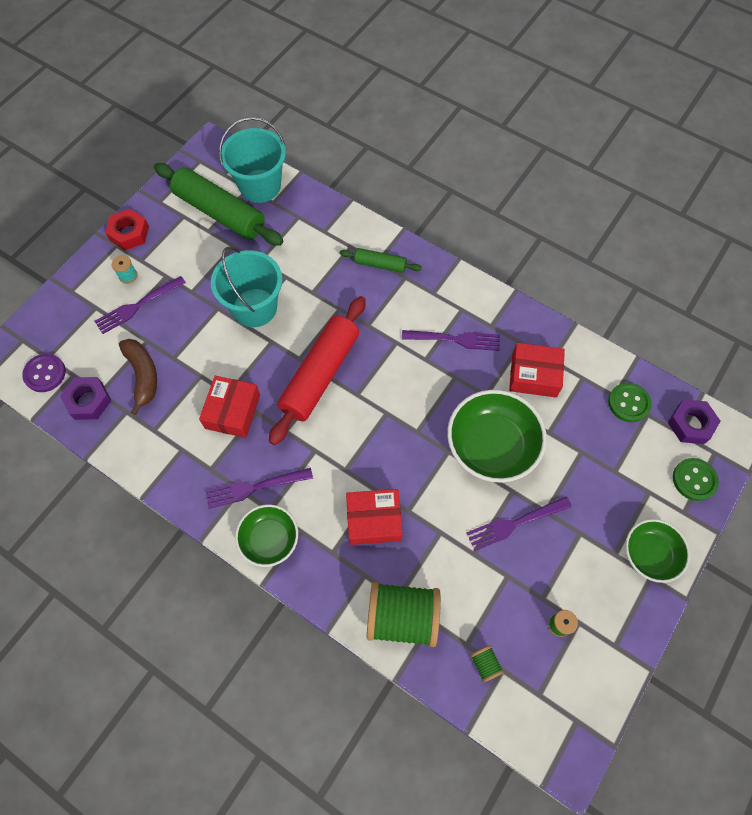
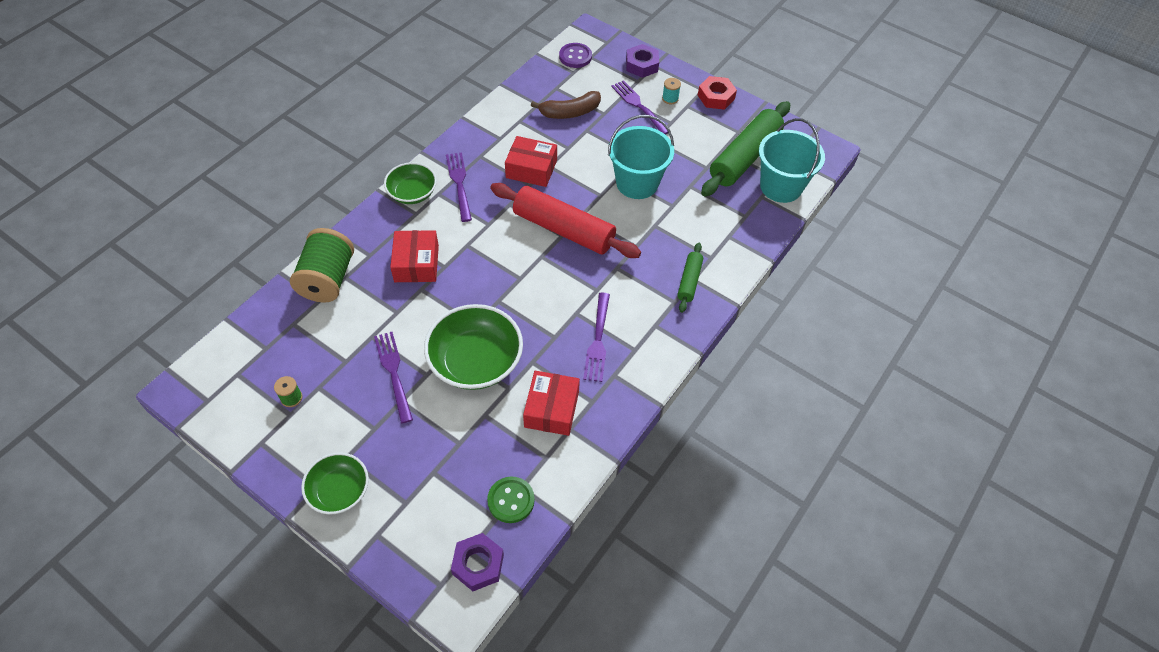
camera: 90 degrees right, 10 degrees down
(88, 401) = (549, 82): purple nut -> purple nut (641, 65)
(485, 664) = (273, 336): green spool -> none
(694, 480) = (411, 553): green button -> none

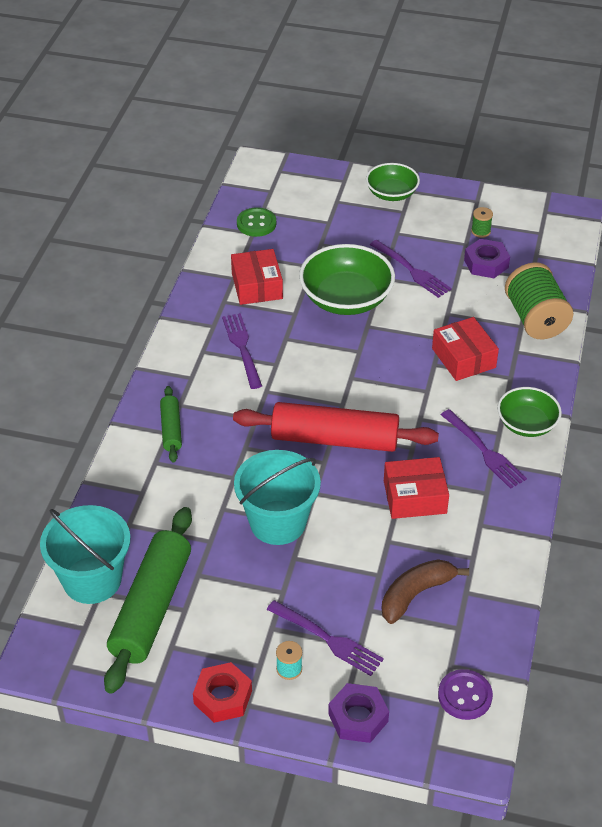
camera: 160 degrees right, 10 degrees down
(478, 564) = (259, 186): purple nut -> purple nut (486, 263)

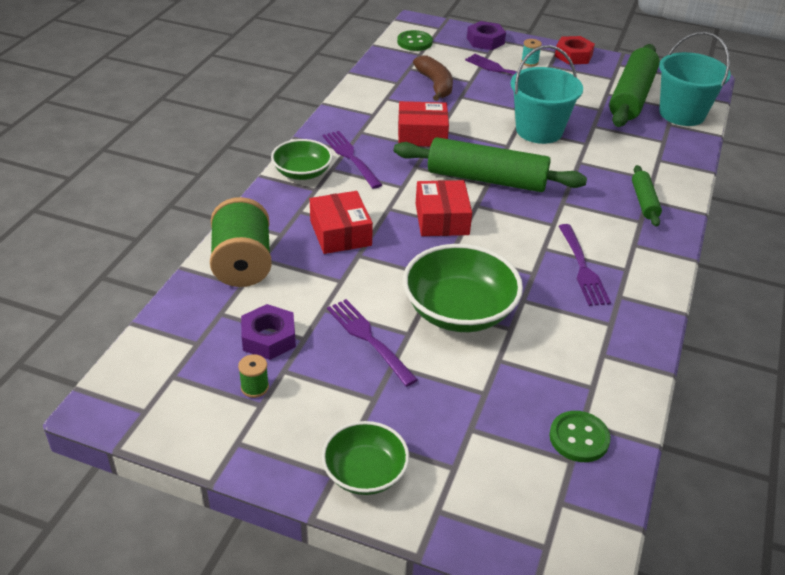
camera: 175 degrees left, 5 degrees down
(257, 286) = (571, 339): red box -> red box (442, 219)
(335, 439) = (486, 179): red rolling pin -> green rolling pin
(415, 594) = (435, 85): brown banana -> brown banana turned 75 degrees counterclockwise
(465, 696) = (414, 42): purple button -> green button

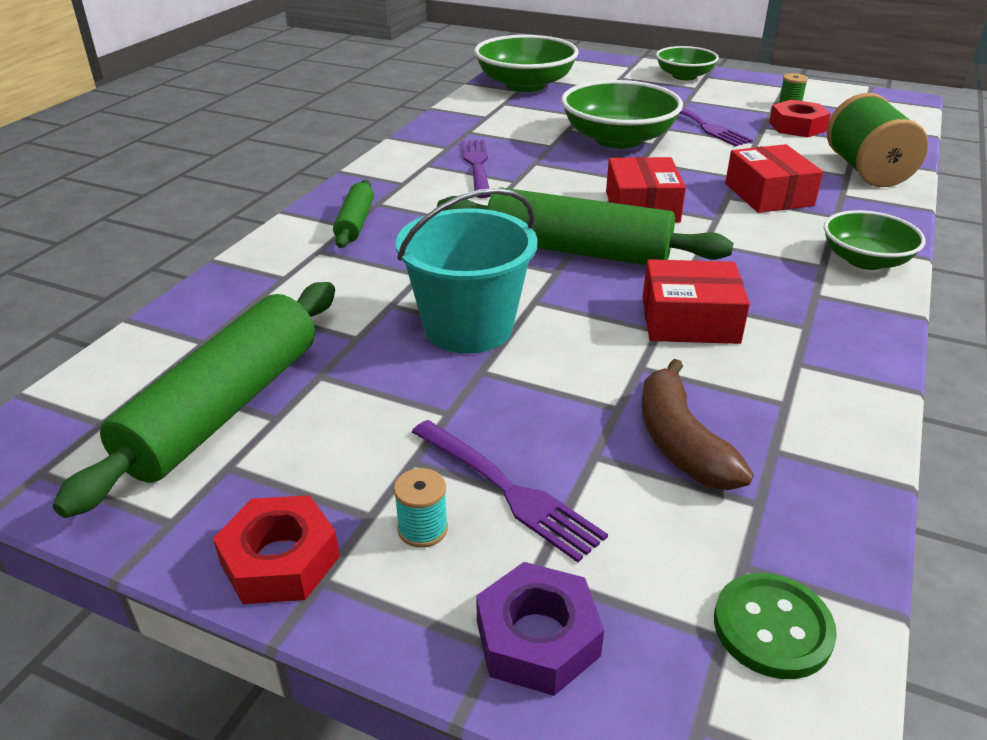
camera: 175 degrees left, 5 degrees down
(269, 338) = (797, 126): purple nut -> red nut
(351, 158) = (800, 281): purple fork -> none
(579, 438) = (525, 85): green button -> green bowl
(682, 114) = (153, 363): turquoise bucket -> none

